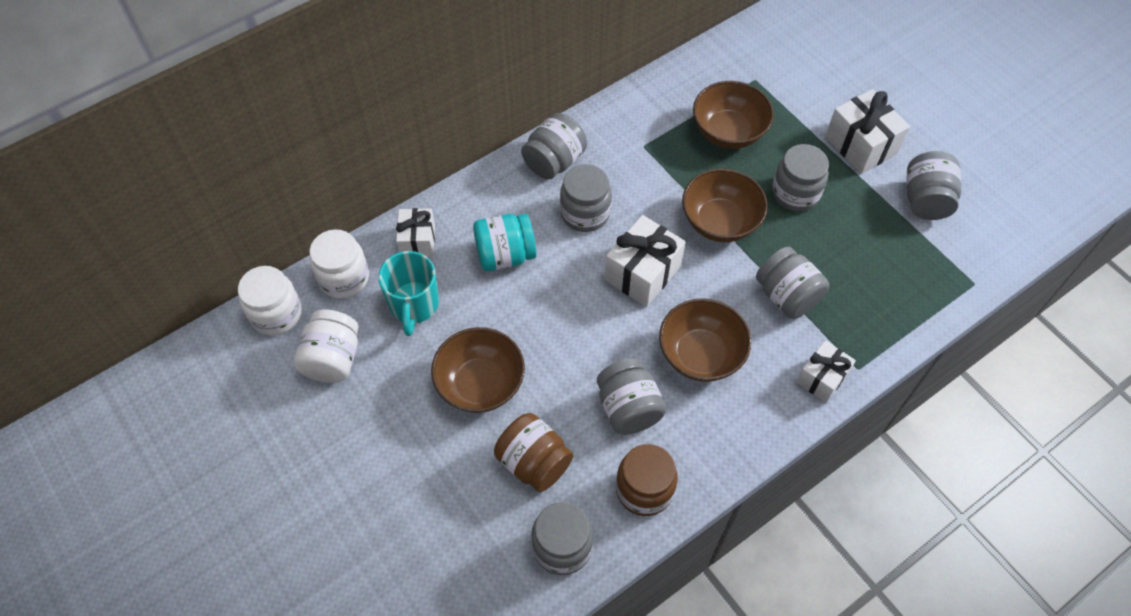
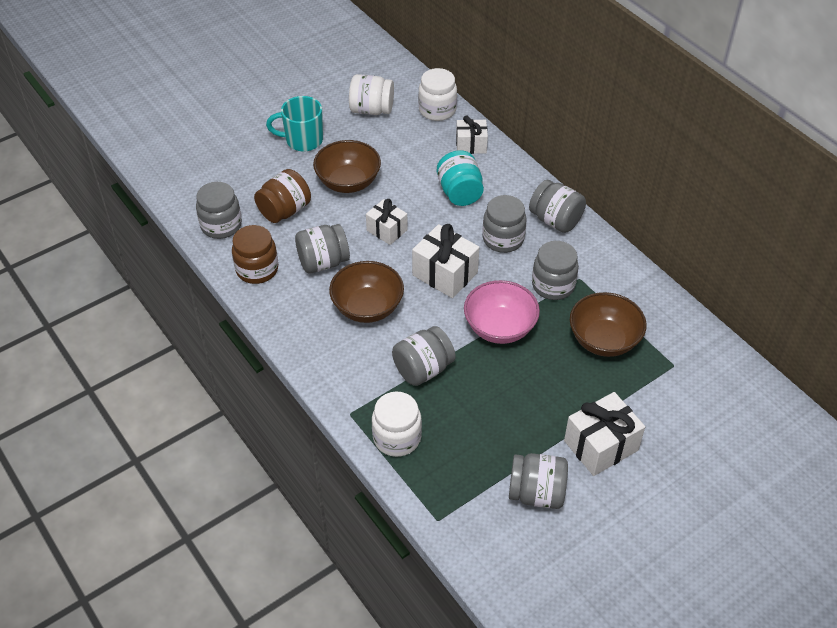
camera: 90 degrees right, 10 degrees down
(276, 314) = (407, 81): white jar -> white jar (397, 438)
(414, 305) = (414, 146): turquoise mug -> turquoise mug (303, 140)
(720, 222) = (499, 327): brown bowl -> pink bowl
(795, 193) = (536, 385): grey jar -> grey jar (553, 285)
(822, 378) = (342, 386): white gift -> white gift (387, 230)

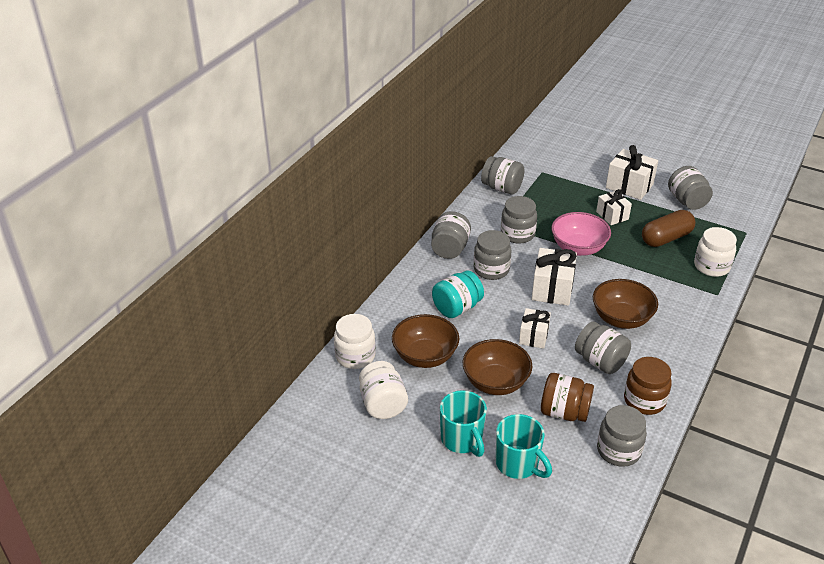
camera: 115 degrees left, 10 degrees down
(256, 162) = (518, 464): none -> turquoise mug
(423, 369) = (647, 272): grey jar -> grey jar (502, 188)
(471, 145) = (391, 319): white gift -> white gift (612, 215)
(472, 423) = (666, 238): none -> brown capsule
(604, 340) = (547, 202): brown bowl -> brown bowl (425, 356)

